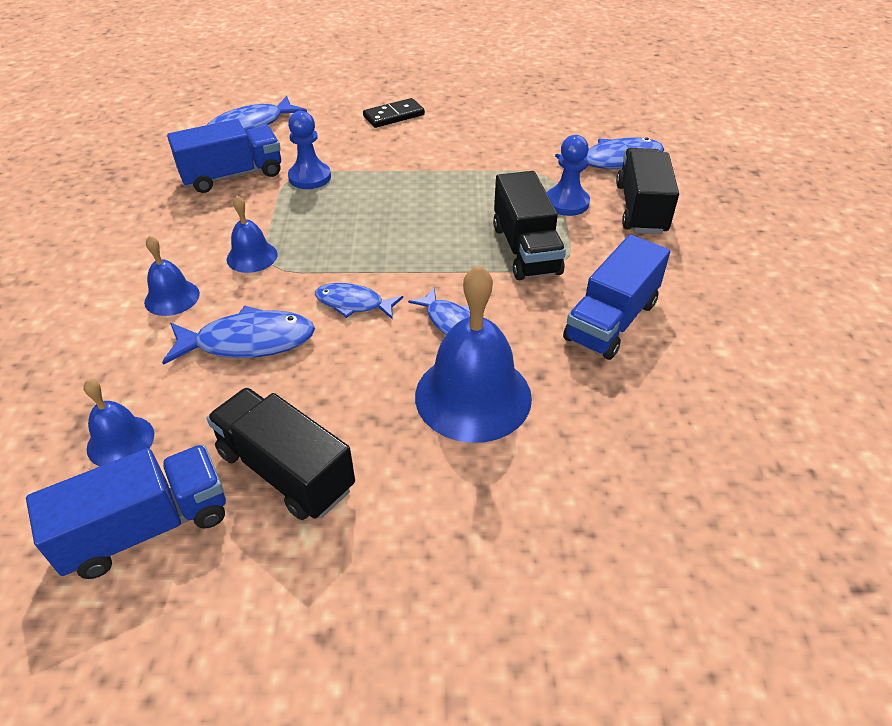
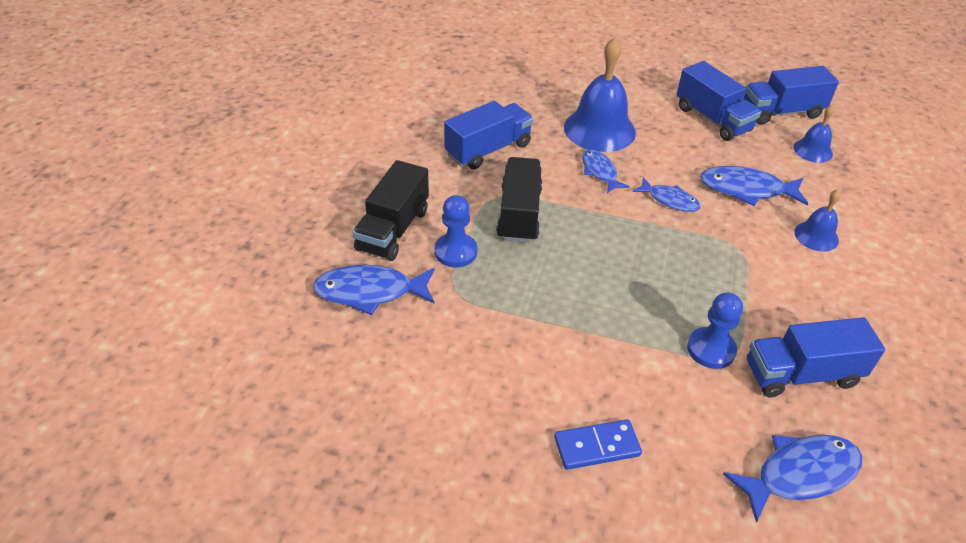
camera: 165 degrees left, 0 degrees up
(252, 256) = (758, 260): blue bell -> none
(285, 470) = (712, 119): black truck -> blue truck
(394, 116) = (597, 447): black domino -> blue domino

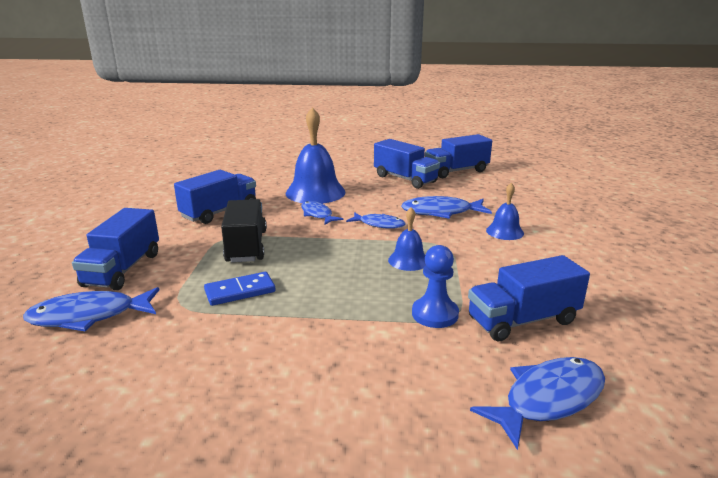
camera: 10 degrees left, 20 degrees down
(393, 230) = (123, 269): black truck -> blue truck
(455, 252) = (184, 277): blue pawn -> none
(597, 447) = (331, 410): blue domino -> blue domino (240, 291)
(813, 150) = (486, 187): blue bell -> blue bell (408, 260)

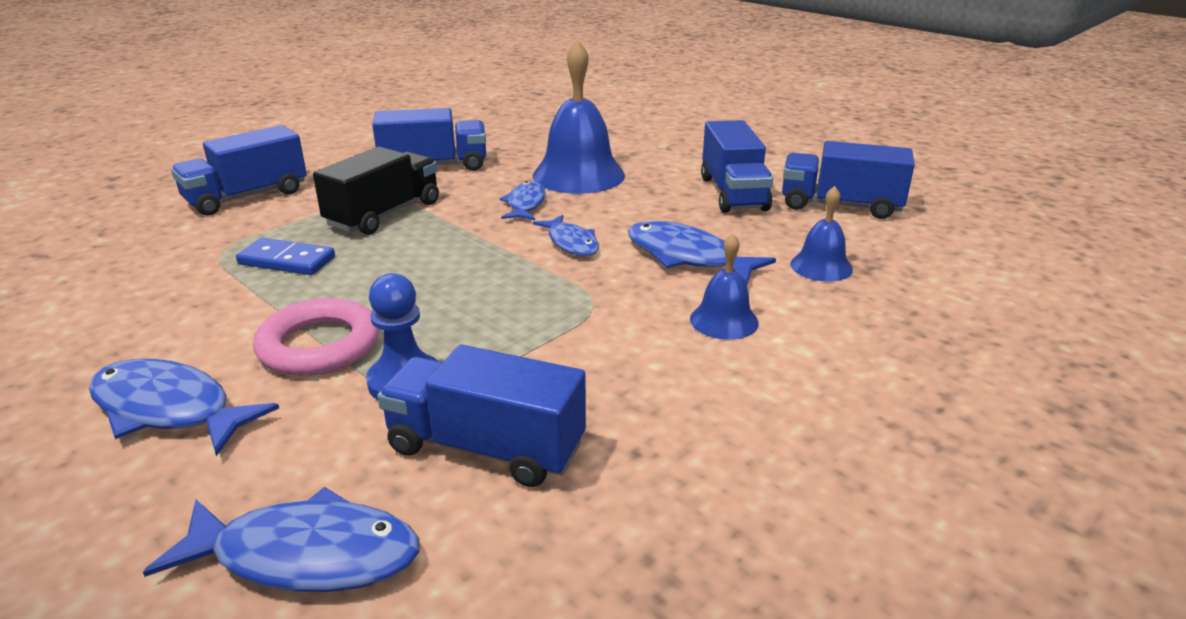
camera: 40 degrees right, 5 degrees up
(89, 316) = (147, 231): blue fish -> blue fish (169, 409)
(358, 320) = (319, 345): none -> pink ring
(408, 260) = (512, 303): blue bell -> blue bell (821, 266)

